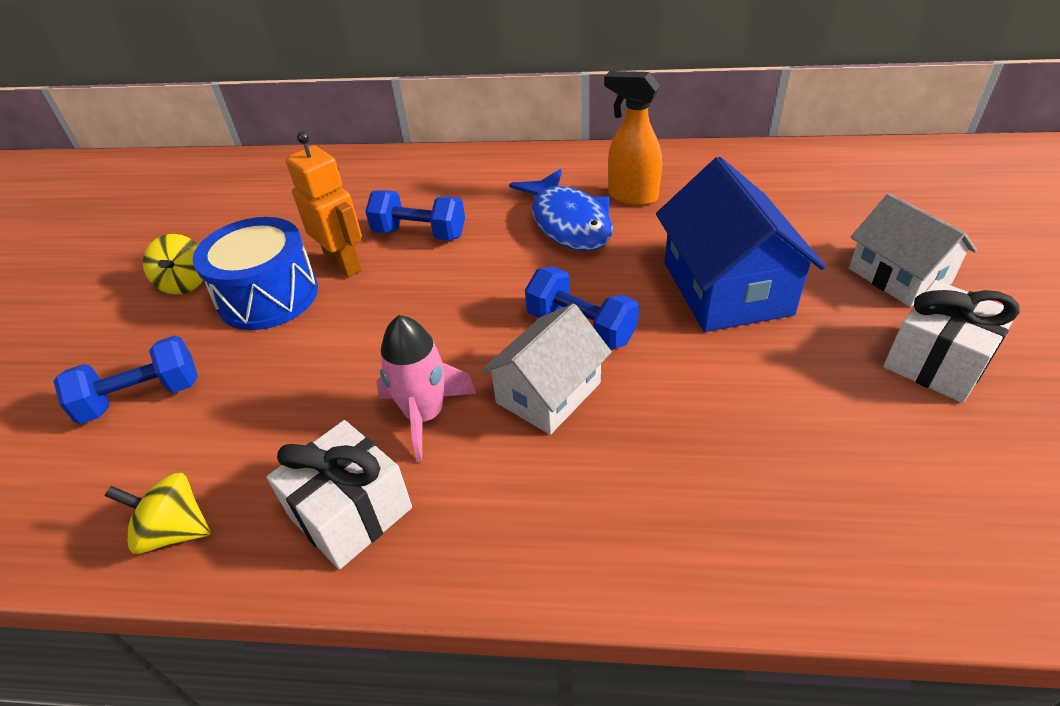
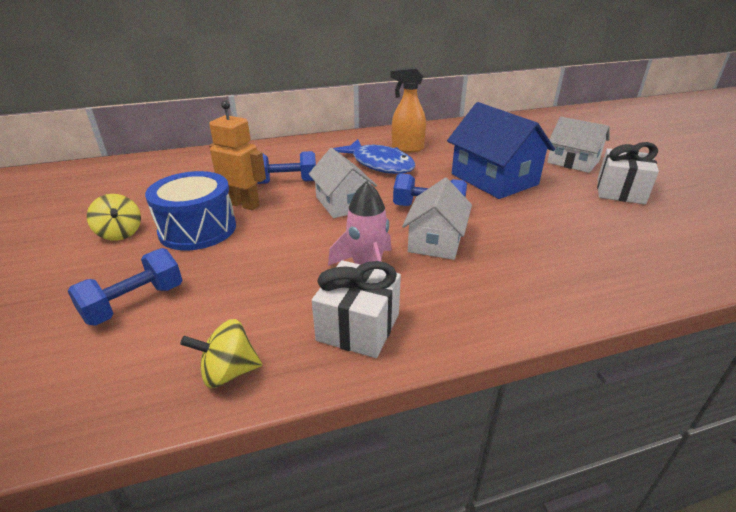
camera: 25 degrees left, 10 degrees down
(468, 289) = (343, 203): none -> white house

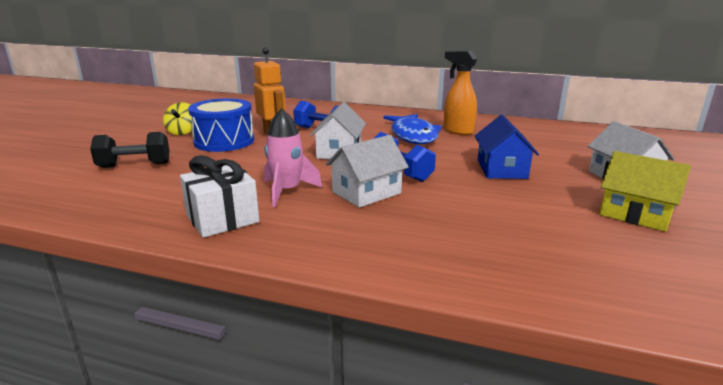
camera: 35 degrees right, 10 degrees down
(134, 303) = (134, 165): blue dumbbell -> black dumbbell
(228, 372) = (121, 211): yellow spinning top -> none
(494, 179) = (501, 169): blue house -> blue house, size x0.66
(620, 191) = (635, 214): white gift -> yellow house

